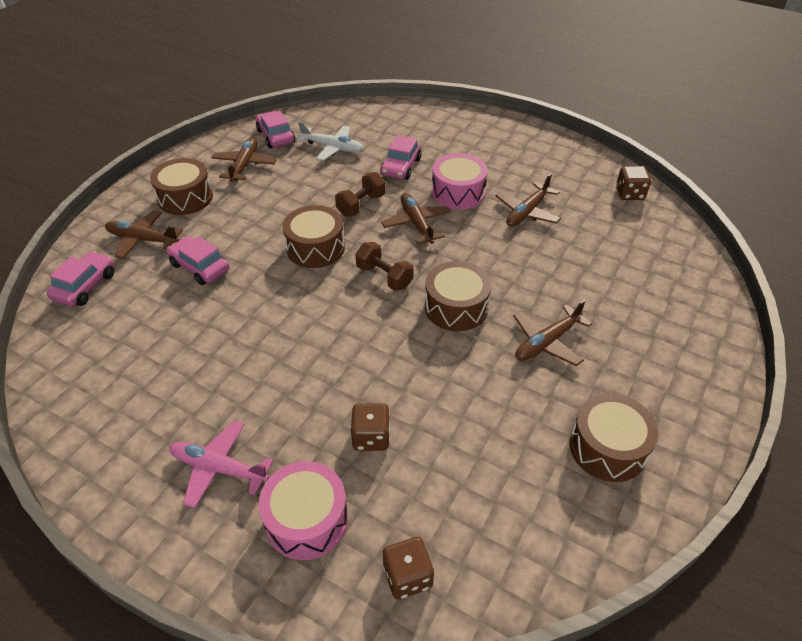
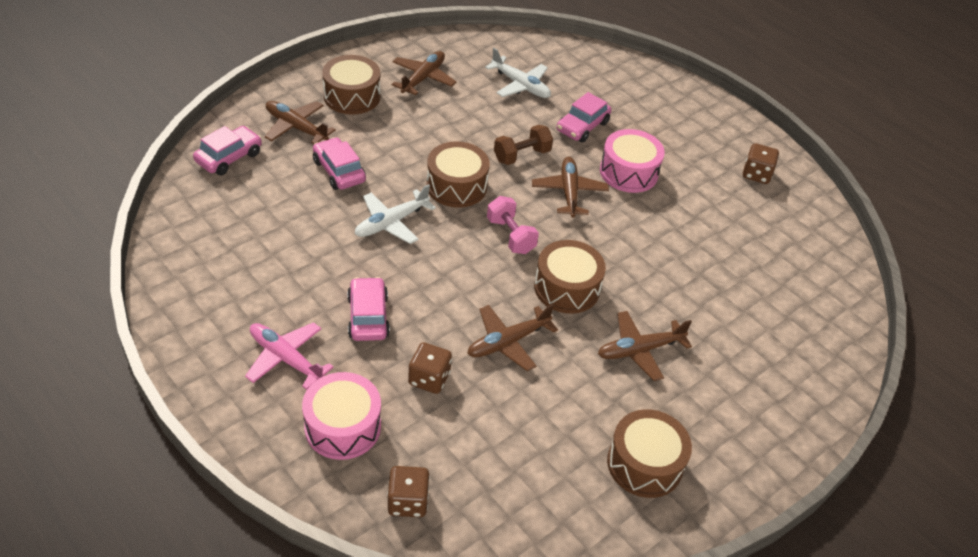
camera: 15 degrees right, 0 degrees up
(270, 299) = (391, 222): none -> white plane
(275, 136) = (467, 55): pink car -> pink car (368, 316)
(384, 277) = (510, 236): brown dumbbell -> pink dumbbell
(527, 212) = (691, 215): brown plane -> brown plane (508, 342)
(629, 194) = (816, 229): brown dice -> brown dice (756, 174)

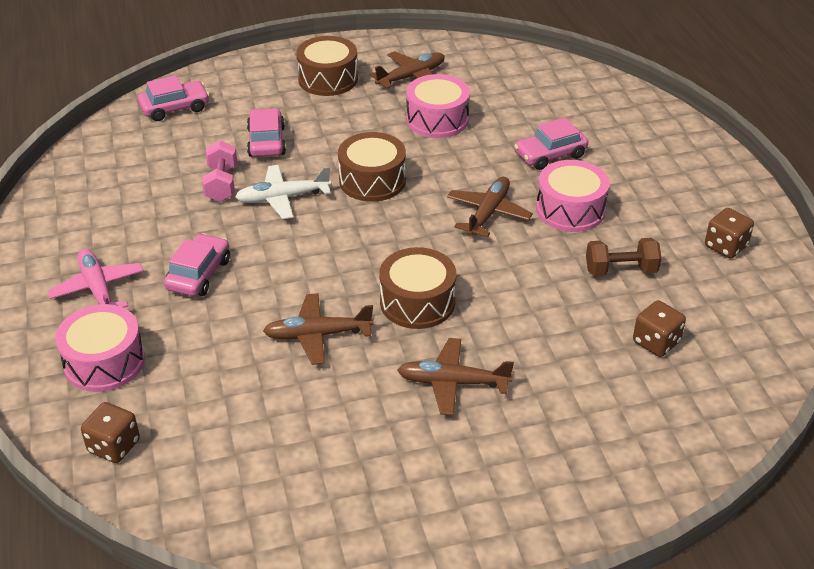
camera: 30 degrees right, 5 degrees down
(296, 127) = (255, 95): brown plane -> none
(429, 379) = (215, 345): brown dice -> brown dice (656, 342)
(472, 115) = (437, 119): none -> pink drum
(510, 236) = (394, 239): pink dumbbell -> pink dumbbell (221, 184)
(520, 85) = (510, 102): white plane -> none
(521, 155) = (462, 168): brown dumbbell -> brown dumbbell (620, 270)
(644, 464) = (375, 492): brown drum -> none

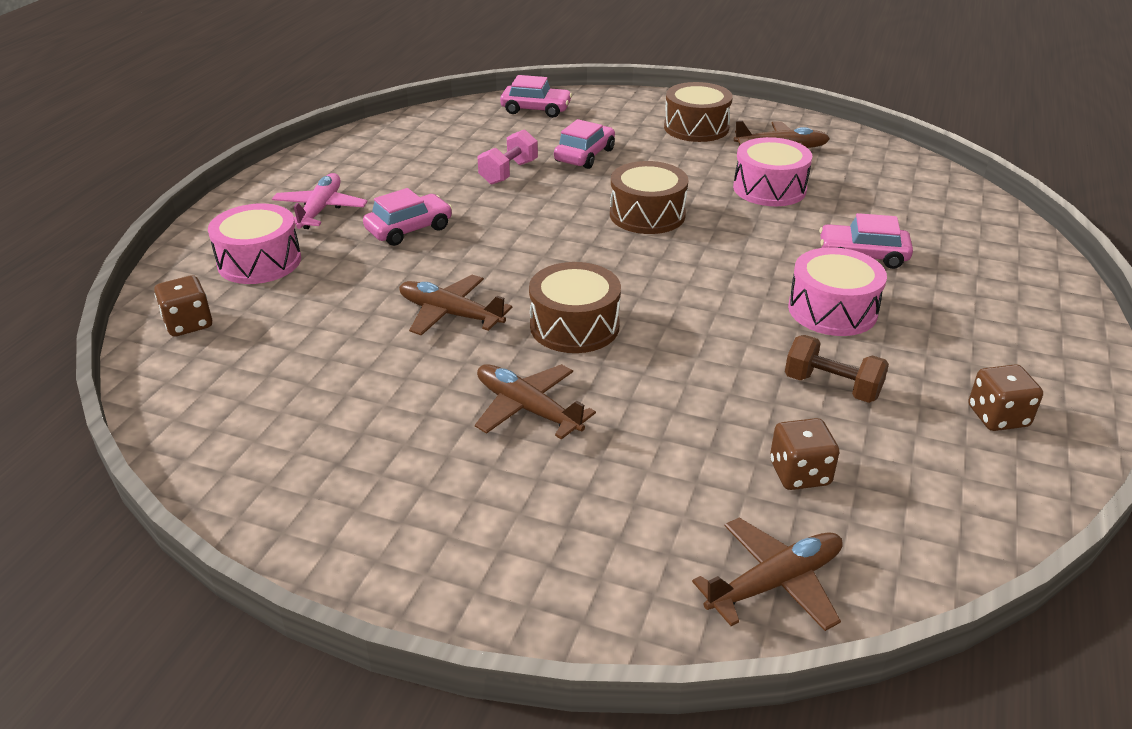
camera: 35 degrees right, 5 degrees down
(283, 198) = (548, 200): white plane -> none
(488, 213) = (734, 281): brown plane -> brown plane (774, 583)

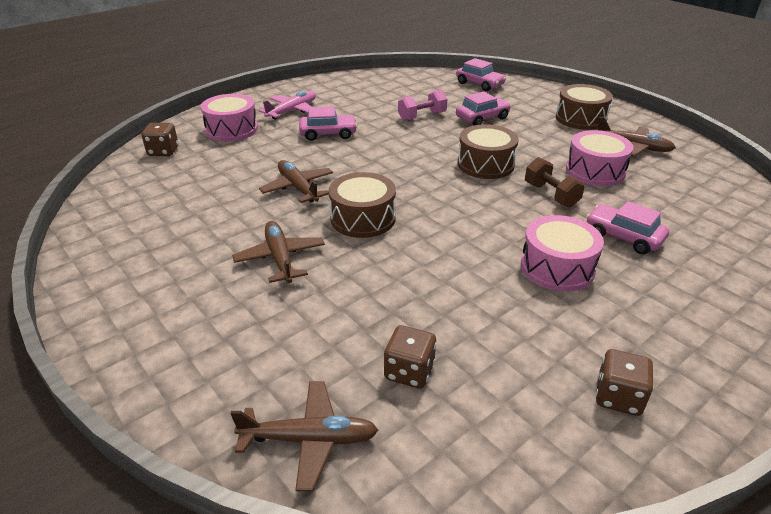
camera: 30 degrees right, 0 degrees up
(832, 387) = (499, 321): brown dumbbell -> brown dumbbell (551, 195)

